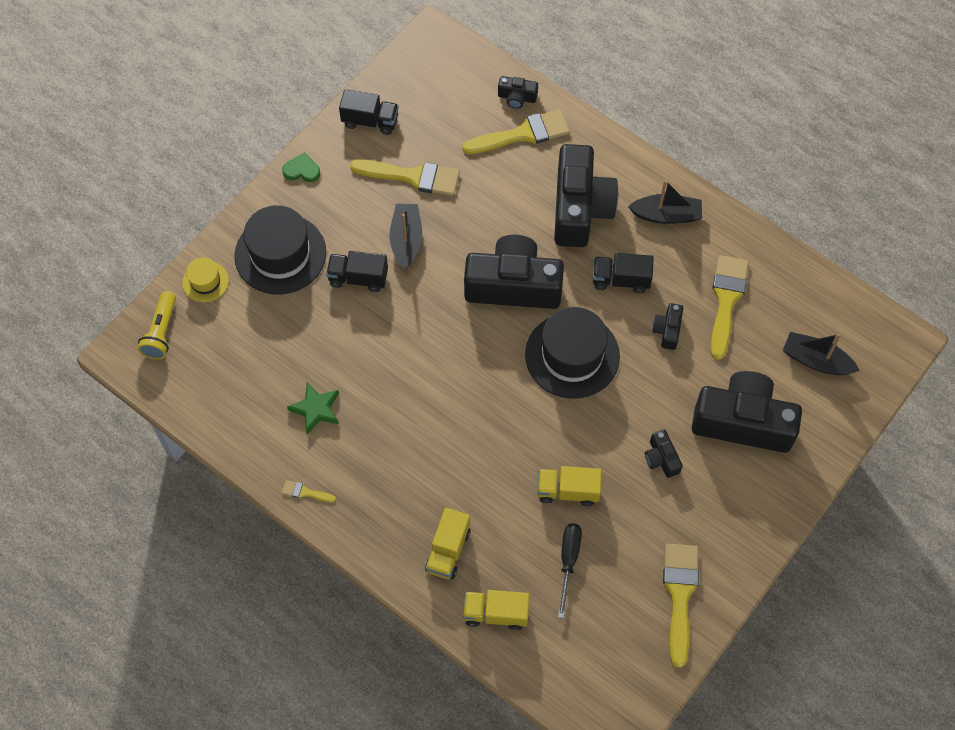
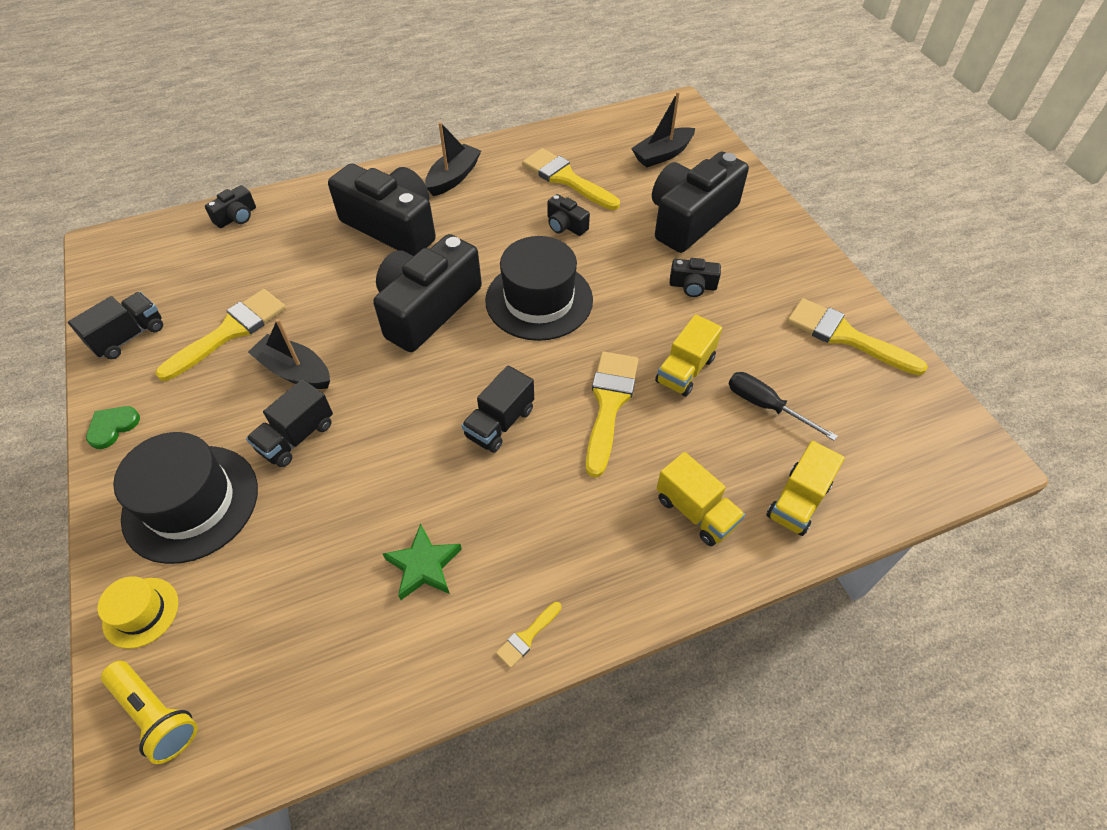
camera: 60 degrees left, 10 degrees down
(522, 134) = (277, 230): yellow brush -> yellow brush (609, 404)
(620, 280) = (489, 232): black truck -> black truck (500, 423)

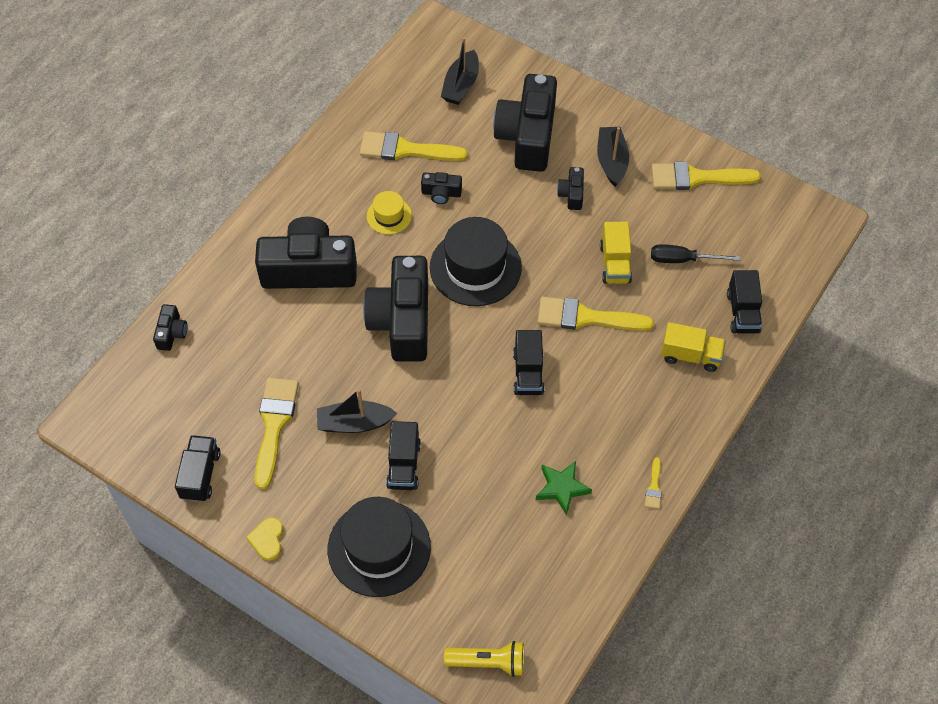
camera: 35 degrees left, 5 degrees up
(113, 427) = (267, 539): green heart -> yellow heart
(141, 612) = (419, 624): yellow hat -> yellow hat (389, 216)
(453, 177) = (315, 197): black boat -> black boat (611, 161)
(609, 404) = (586, 317): yellow brush -> yellow brush turned 60 degrees counterclockwise
(692, 286) = (571, 194): black camera -> black camera turned 120 degrees clockwise
(797, 501) = (742, 312): yellow truck -> black truck

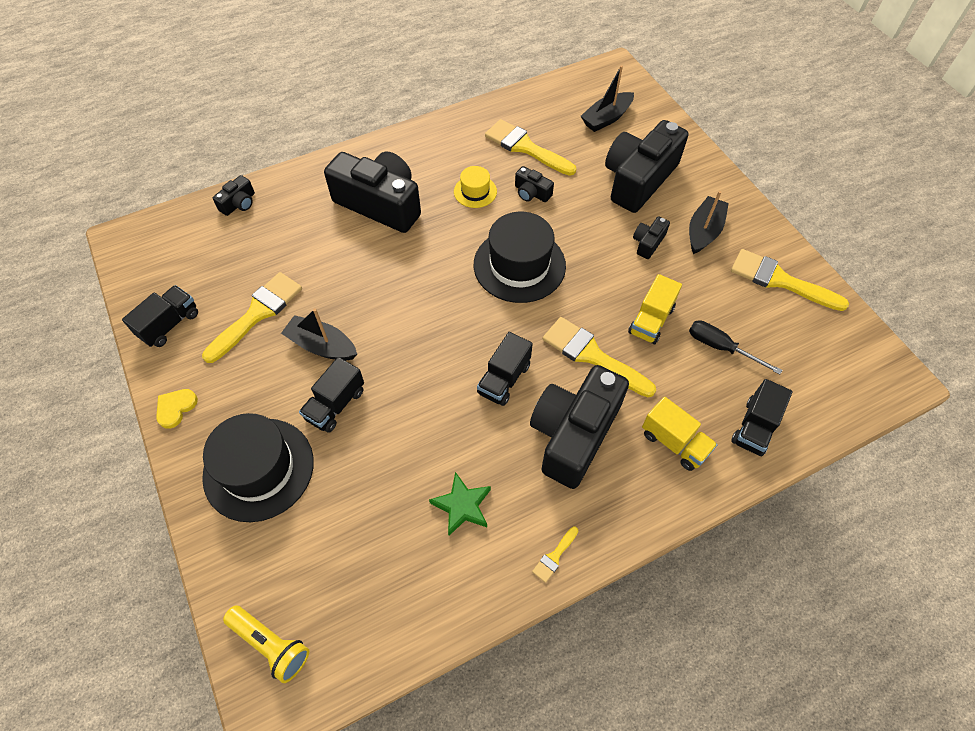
camera: 30 degrees right, 0 degrees up
(402, 321) = (425, 280): black camera -> black camera (573, 434)

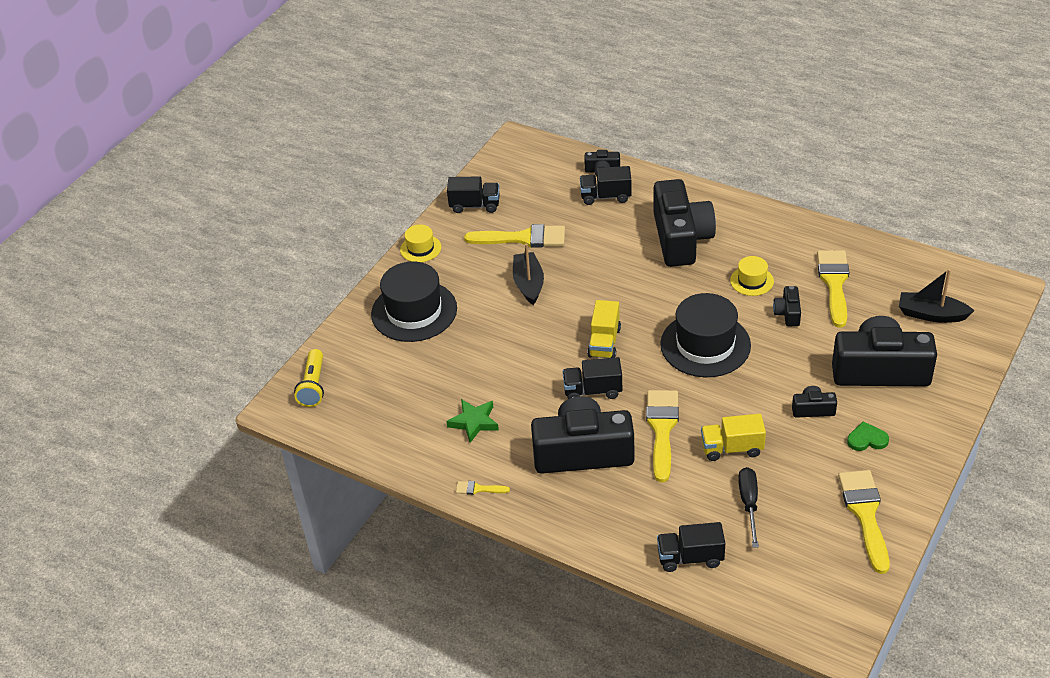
camera: 60 degrees right, 15 degrees down
(176, 408) = (420, 248): yellow heart -> yellow hat
(335, 404) = (491, 318): black truck -> black truck (605, 196)
(674, 442) = (629, 514): yellow truck -> yellow truck (604, 342)
(703, 231) = (867, 439): black boat -> green heart

